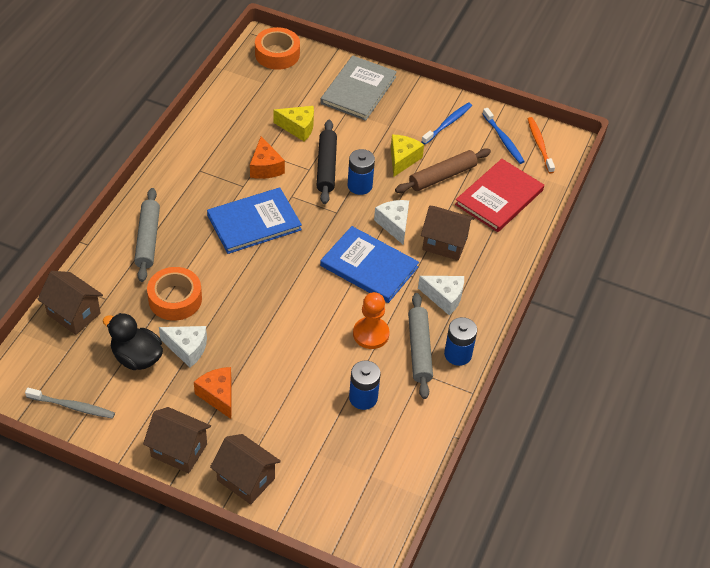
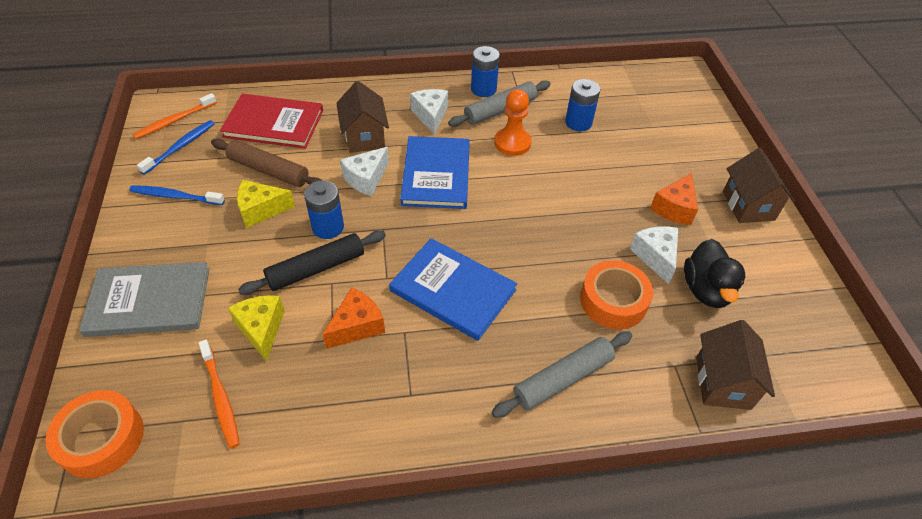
camera: 120 degrees left, 0 degrees up
(73, 407) = (806, 307): grey toothbrush -> none
(246, 479) = (720, 154): brown house -> none
(265, 99) = (220, 398): none -> orange toothbrush

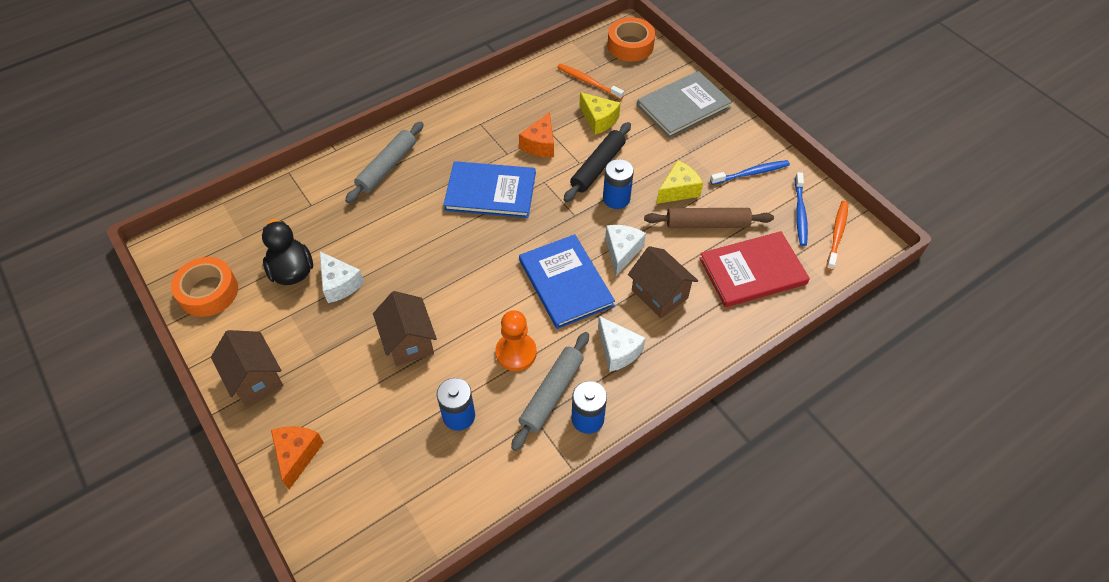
camera: 155 degrees right, 5 degrees up
(613, 301) = (366, 232): orange tape -> orange tape (208, 292)
(674, 208) = (330, 343): orange cheese -> orange cheese (297, 455)
(722, 382) = (275, 206): brown house -> brown house (409, 342)

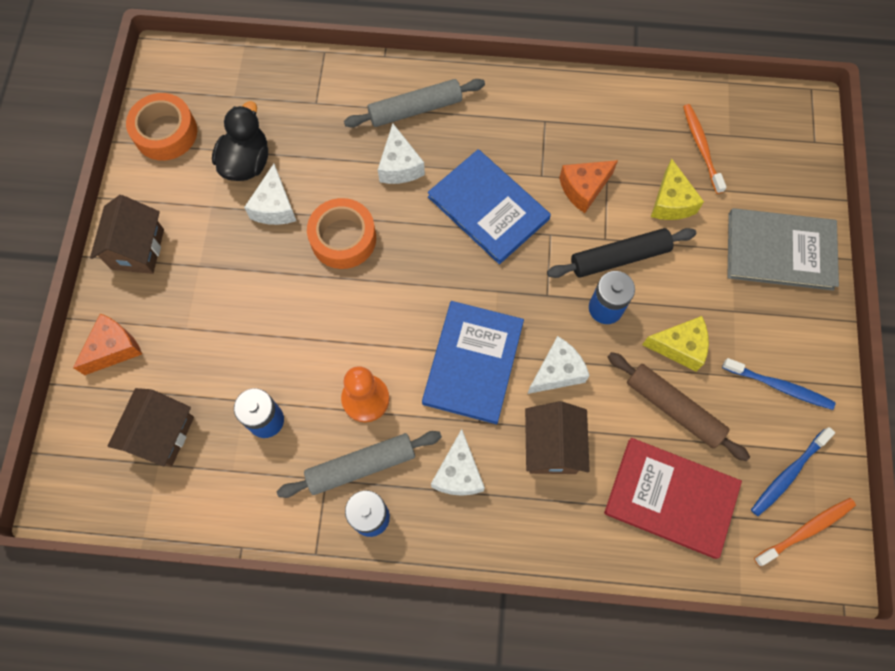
camera: 40 degrees right, 15 degrees up
(407, 205) = (399, 166): none -> white cheese
(409, 342) = (285, 312): brown house -> brown house (162, 434)
(630, 45) = (790, 132): orange tape -> orange tape (343, 238)

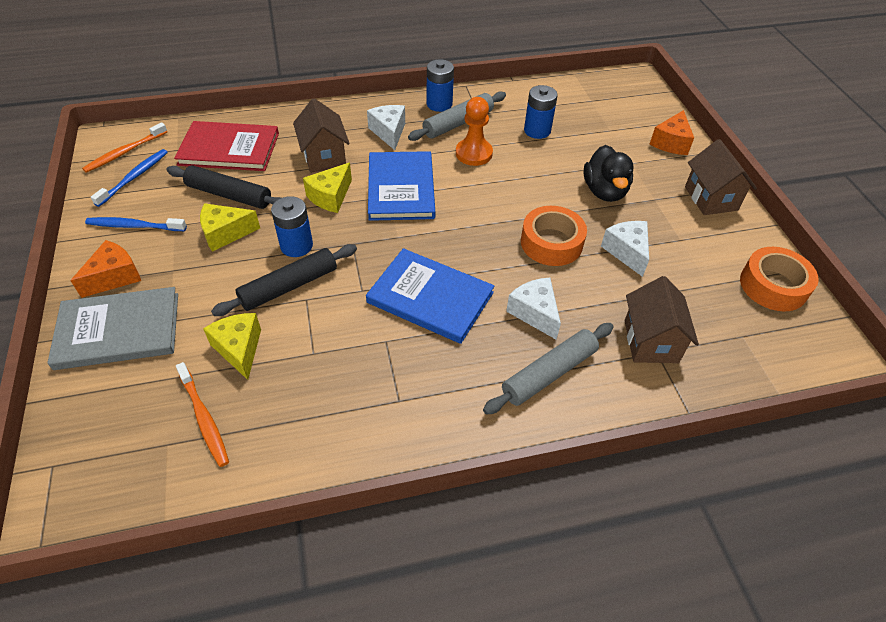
camera: 160 degrees right, 20 degrees down
(162, 434) = (600, 112): brown house -> brown house (651, 341)
(246, 162) = (679, 280): black duck -> black duck (604, 191)
(557, 372) = (330, 197): white cheese -> yellow cheese
(584, 188) = (337, 339): orange cheese -> orange cheese (114, 277)
(673, 408) = (229, 195): brown rolling pin -> black rolling pin

